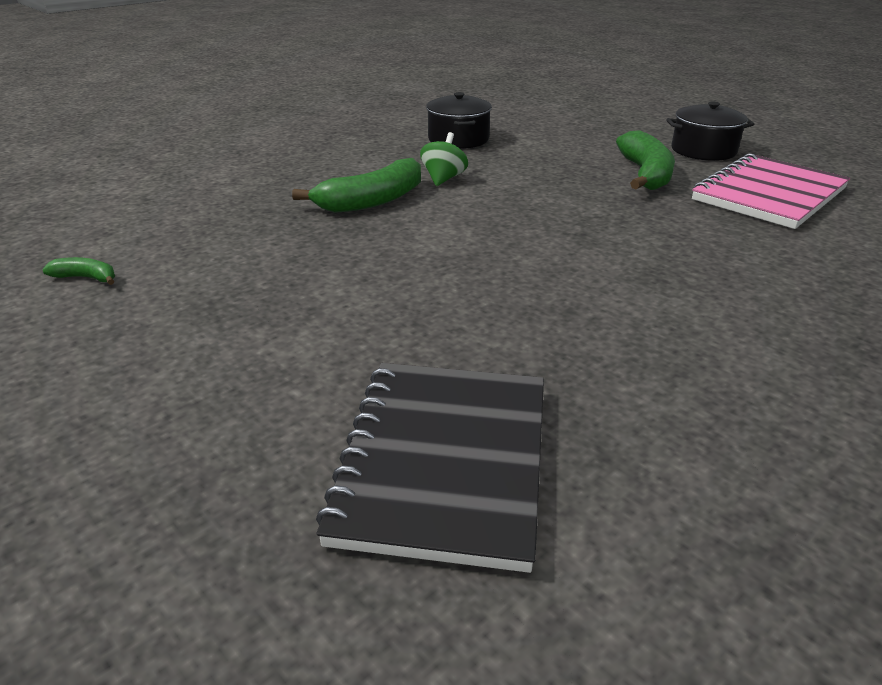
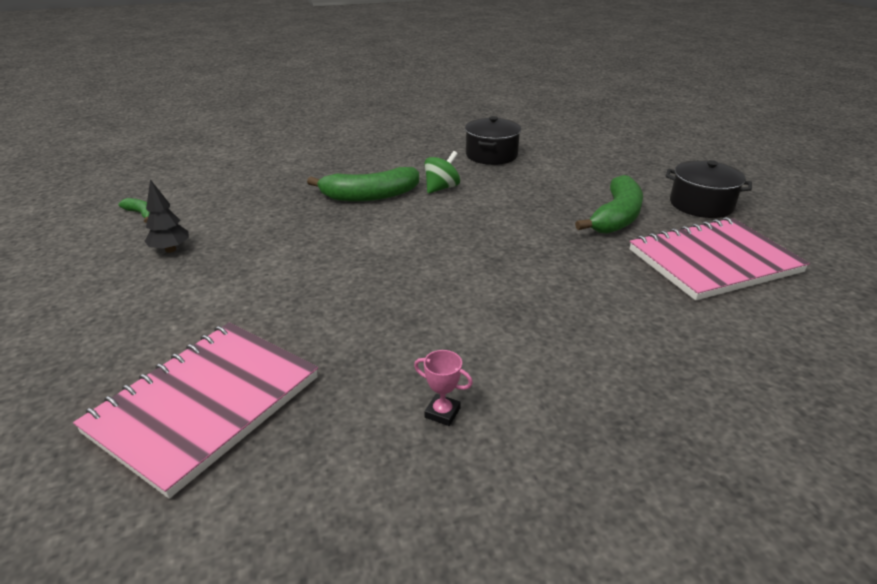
camera: 25 degrees right, 0 degrees up
(182, 309) = (170, 250): none -> black tree
(444, 461) = (205, 405): black notebook -> pink notebook
(703, 386) = (442, 413): none -> pink trophy

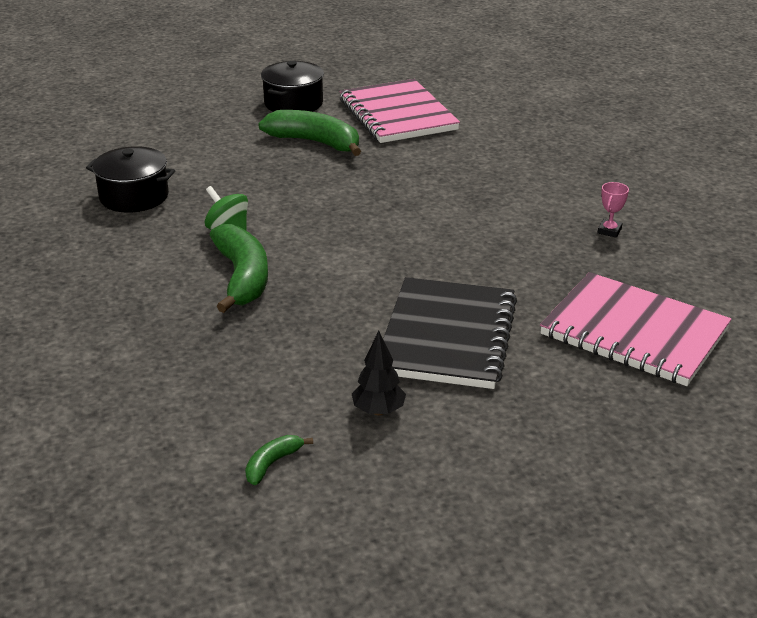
camera: 90 degrees left, 0 degrees up
(253, 281) = (447, 336): none -> black notebook

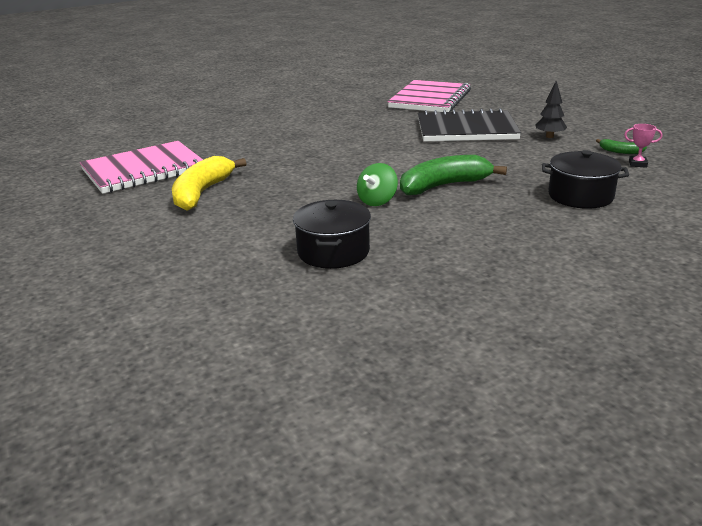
camera: 100 degrees left, 5 degrees down
(293, 103) = (106, 214): black pot -> black pot (580, 196)
(315, 142) = (202, 193): green banana -> yellow banana
(609, 231) = (325, 107): pink trophy -> pink trophy (637, 164)

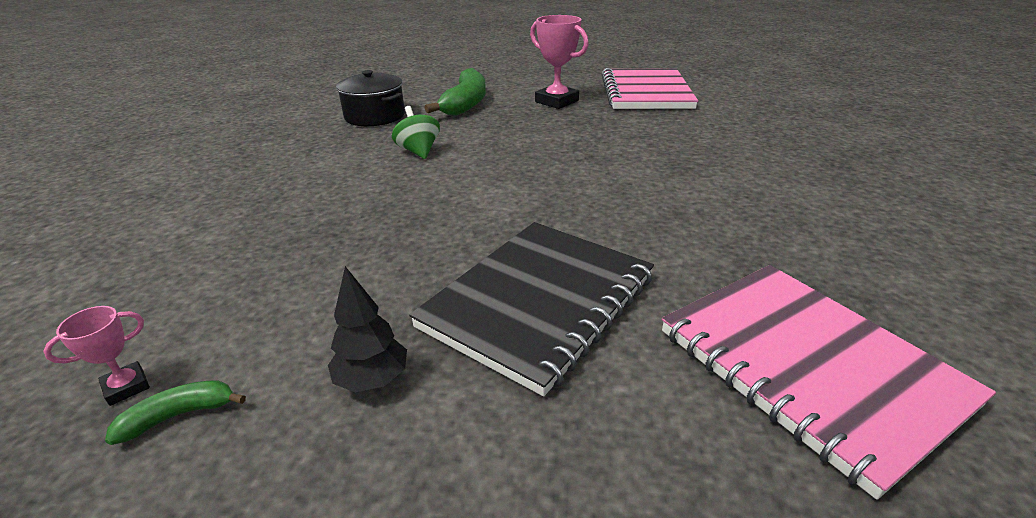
camera: 125 degrees right, 5 degrees up
(202, 193) = (556, 101): yellow banana -> pink trophy
(444, 186) = (388, 191): green banana -> green banana (466, 103)
(580, 196) = (205, 254): black pot -> none

